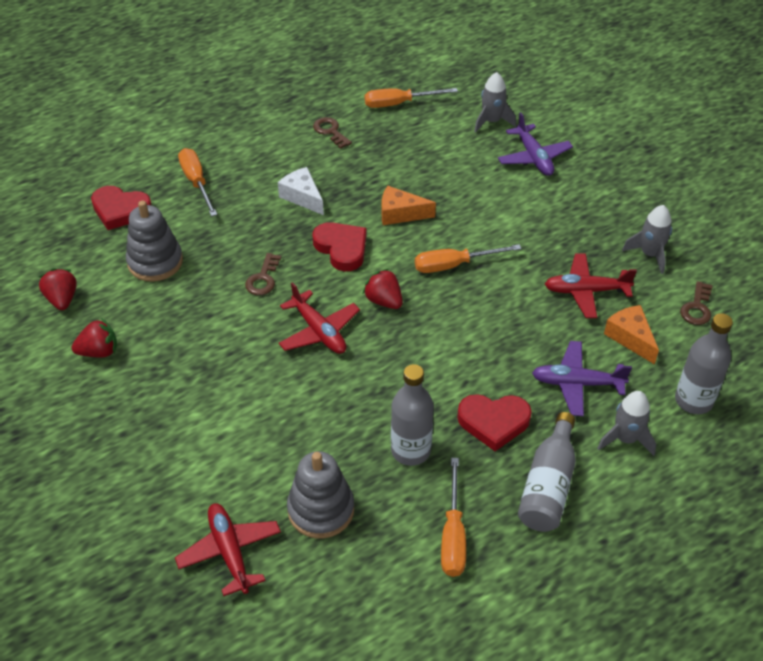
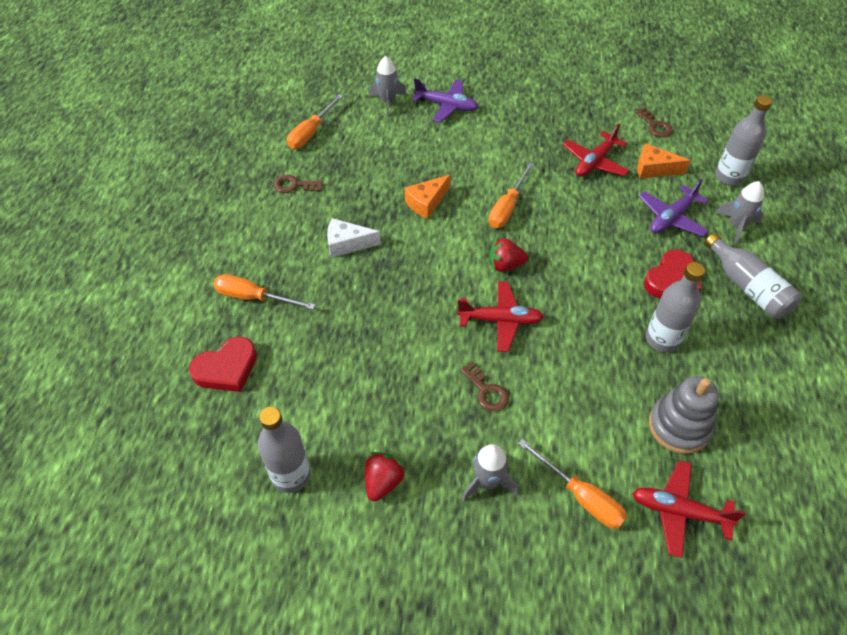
camera: 50 degrees left, 5 degrees up
(62, 299) = (291, 475): red strawberry -> grey bottle
(155, 262) = (317, 380): grey stacking toy -> none
(263, 279) = (411, 320): brown key -> brown key (486, 391)
(342, 248) = (427, 255): red heart -> none
(453, 535) = (755, 363): orange screwdriver -> orange screwdriver (580, 496)
(649, 254) = (590, 115): grey rocket -> grey rocket (487, 482)

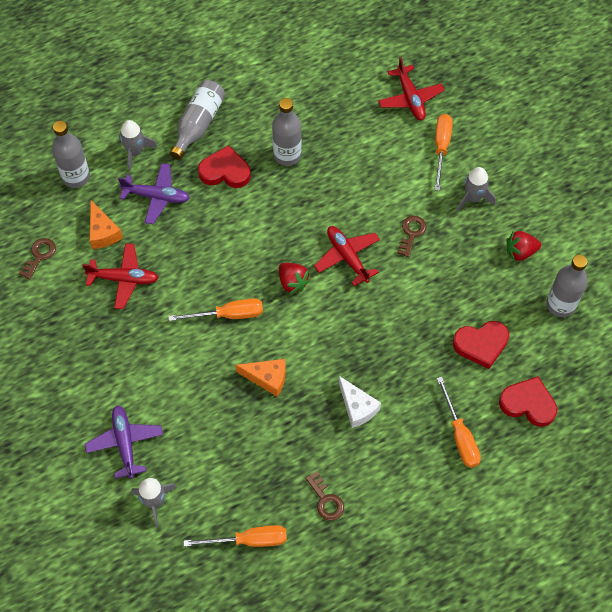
camera: 125 degrees left, 10 degrees up
(316, 370) = (481, 344): none -> red heart
(679, 426) = (351, 120): grey stacking toy -> none

